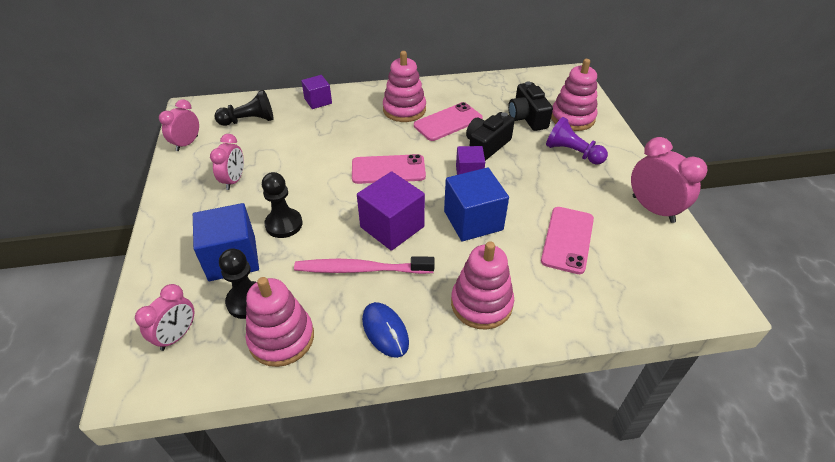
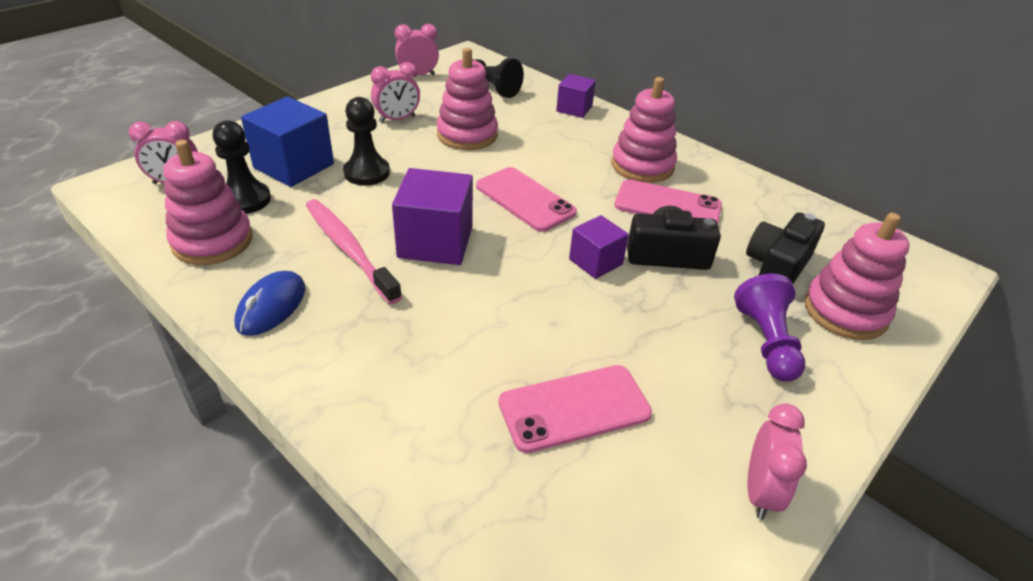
camera: 50 degrees right, 5 degrees down
(473, 220) = (514, 300): blue cube -> none
(481, 304) = (375, 368): pink stacking toy -> pink stacking toy (467, 135)
(653, 209) = (760, 491): pink clock -> pink clock, size x0.67

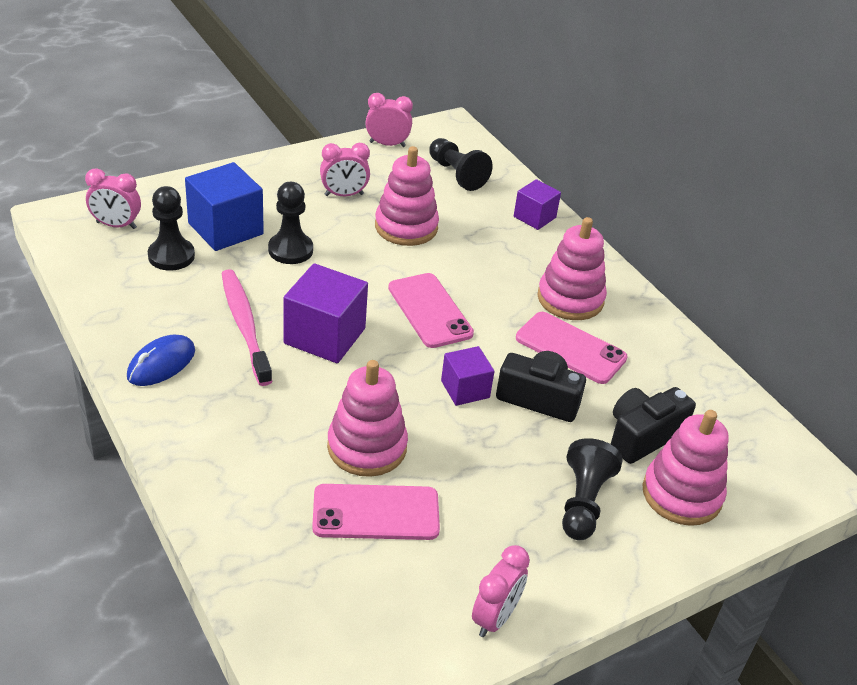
camera: 15 degrees right, 0 degrees up
(212, 241) = (131, 291): pink stacking toy -> pink stacking toy (367, 447)
(766, 342) = (583, 502): purple pawn -> black pawn

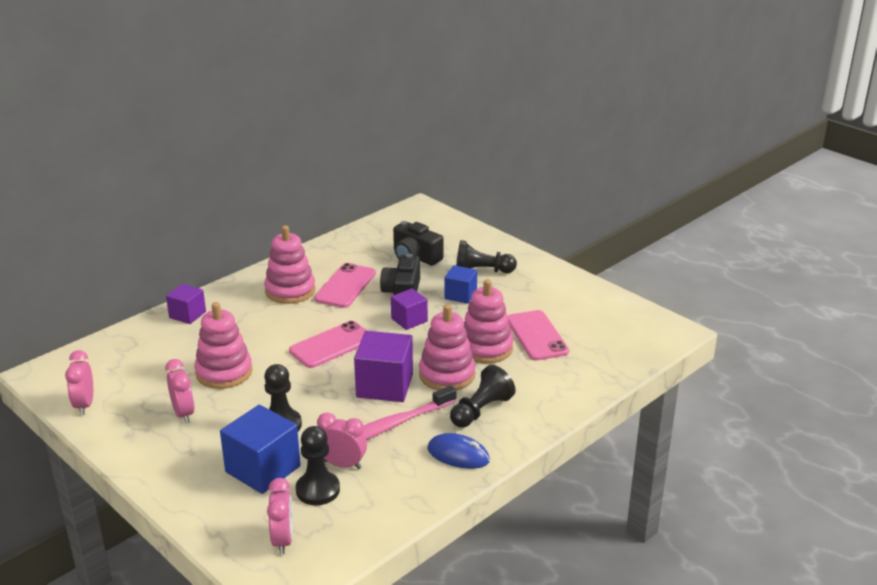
camera: 100 degrees left, 10 degrees down
(456, 174) = (130, 359): black pawn -> black pawn (481, 410)
(495, 617) = (580, 289): pink clock -> pink clock (342, 464)
(517, 458) = (460, 295): none -> blue cube
(681, 494) = (455, 243): pink stacking toy -> pink stacking toy (447, 375)

